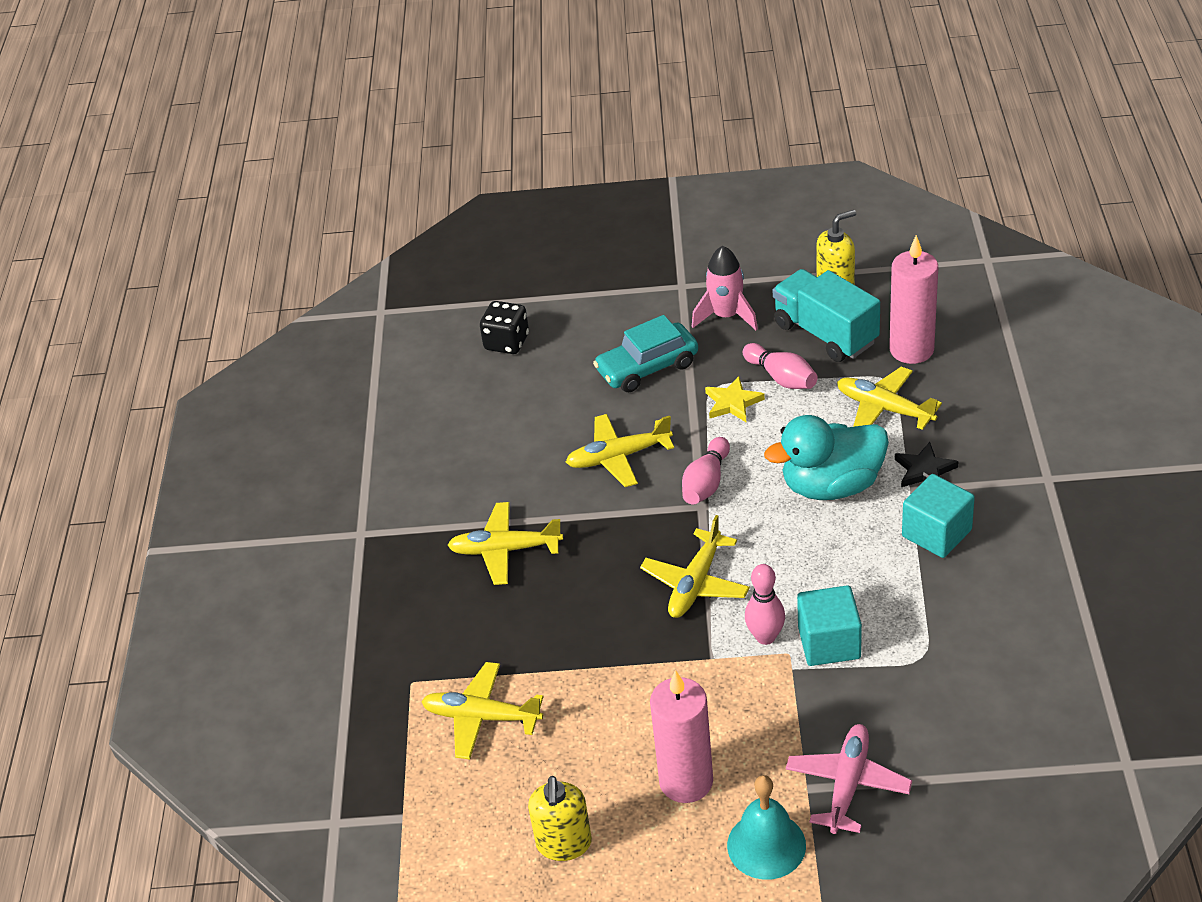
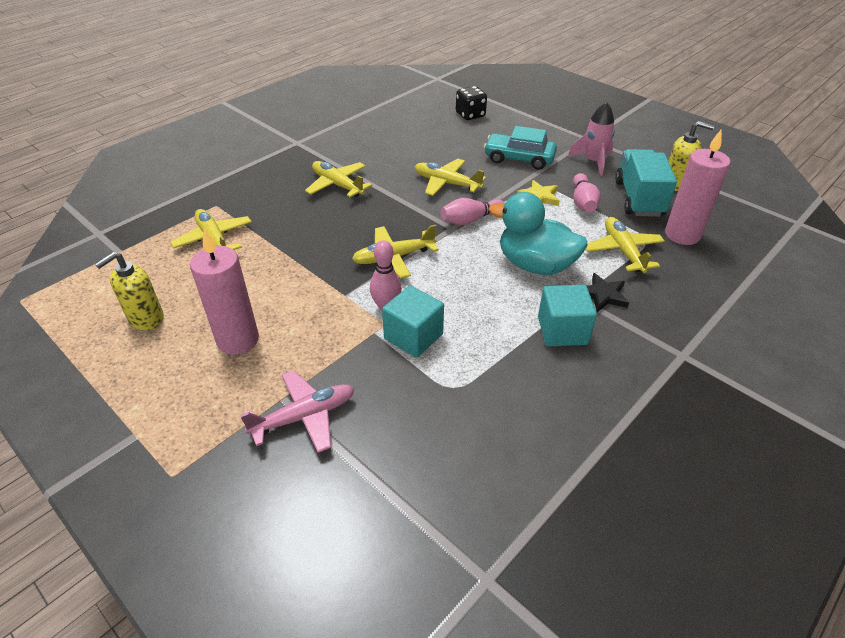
camera: 40 degrees right, 0 degrees up
(766, 845) = (216, 407): turquoise bell -> none

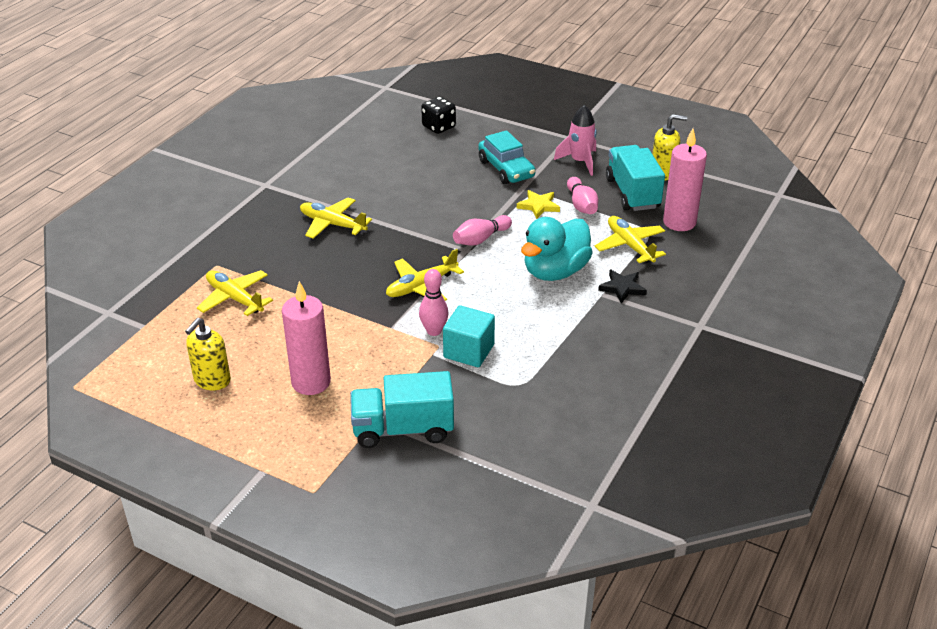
camera: 15 degrees left, 5 degrees down
(304, 416) = (403, 429): pink plane -> turquoise truck
(446, 183) = (443, 206): yellow plane -> none
(519, 159) = (506, 169): turquoise car -> turquoise car turned 120 degrees counterclockwise
(535, 265) = (555, 271): turquoise duck -> turquoise duck turned 60 degrees counterclockwise
(562, 331) = (596, 324): turquoise cube -> none

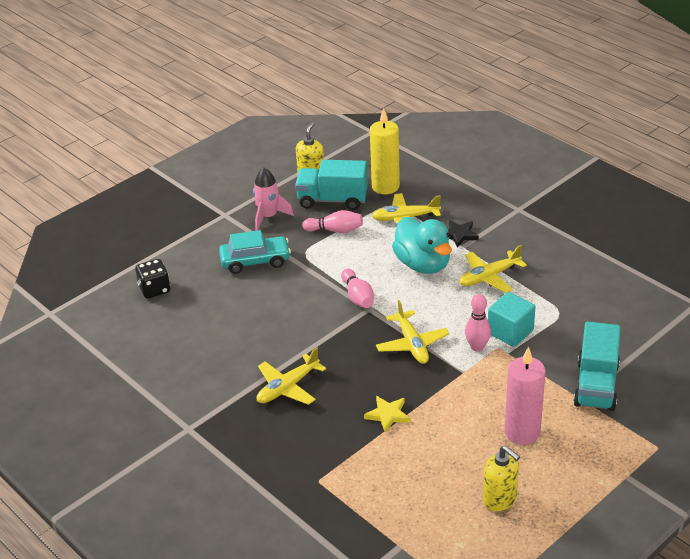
camera: 70 degrees left, 0 degrees up
(234, 298) = (380, 472): yellow plane -> yellow plane (489, 277)
(538, 206) = (324, 254): yellow star -> yellow star (388, 415)
(679, 222) = (385, 187): pink candle -> yellow candle

